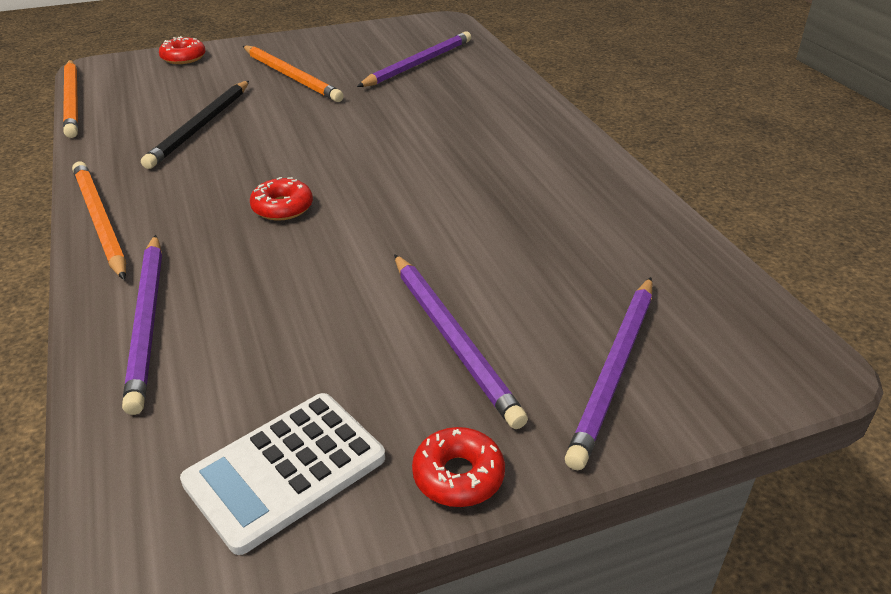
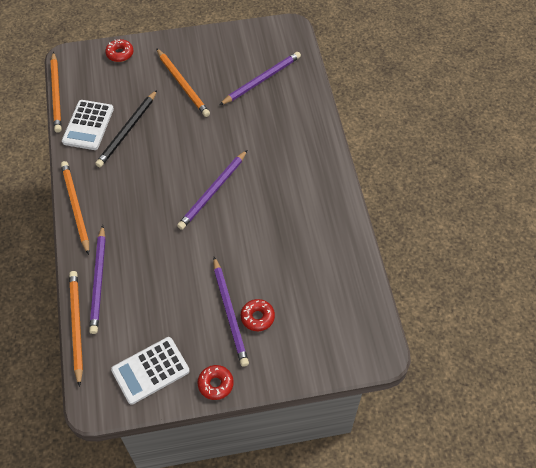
camera: 10 degrees right, 20 degrees up
(90, 406) = (76, 326): none -> orange pencil
(128, 127) = (88, 125): none -> white calculator
(282, 207) = (165, 209): red donut -> red donut (257, 317)
(615, 370) = (294, 342): purple pencil -> purple pencil (213, 191)

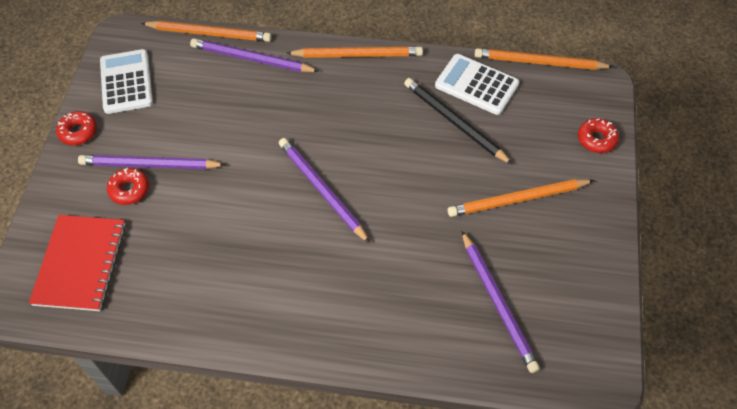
camera: 110 degrees right, 0 degrees up
(332, 321) = (80, 264): none -> red notebook

